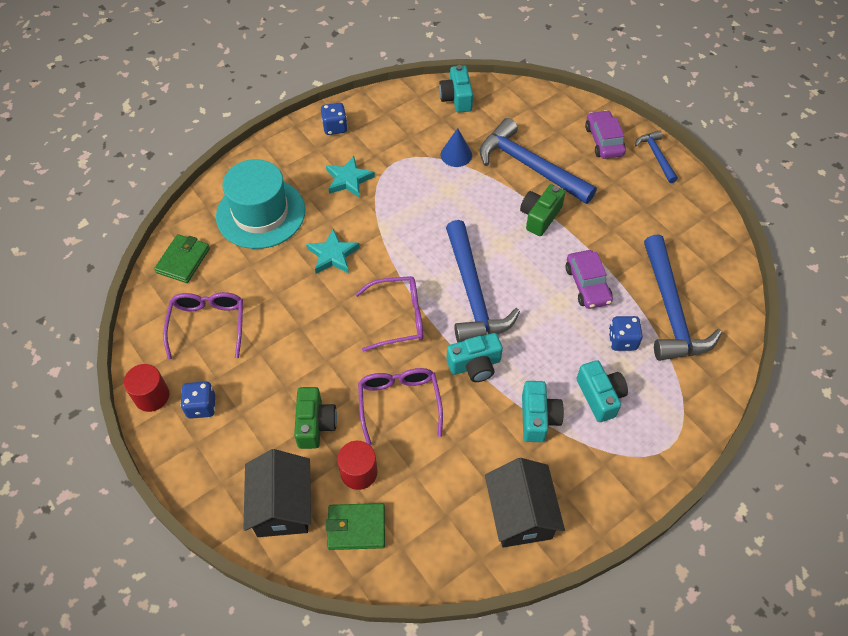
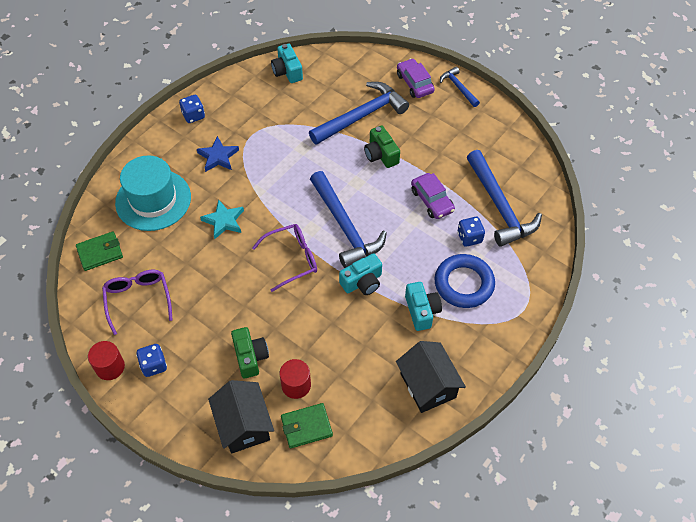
camera: 15 degrees left, 0 degrees up
(183, 260) = (100, 252): green wallet -> green wallet turned 60 degrees clockwise
(349, 179) = (218, 157): turquoise star -> blue star
(399, 403) = (312, 325): purple glasses -> none
(456, 155) = (300, 118): blue cone -> none
(529, 166) = (361, 116): blue hammer -> blue hammer turned 120 degrees clockwise
(540, 216) = (381, 155): green camera -> green camera turned 45 degrees counterclockwise
(600, 396) = (464, 284): turquoise camera -> blue ring

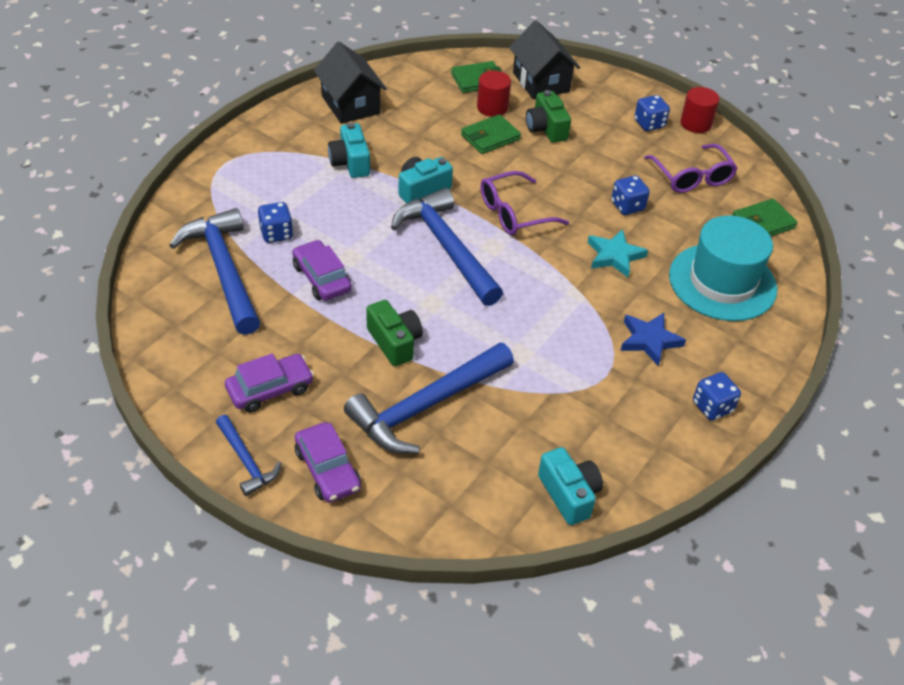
camera: 175 degrees right, 10 degrees down
(201, 267) = (627, 206): none -> blue dice
(302, 344) = (490, 137): none -> green wallet
(453, 125) = (270, 389): none -> purple car
(464, 284) = (294, 186): blue ring -> none

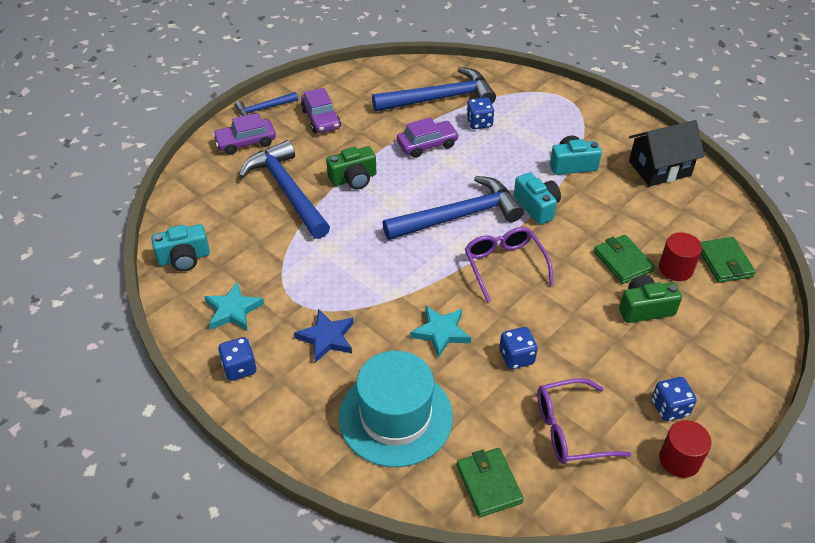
camera: 100 degrees right, 0 degrees up
(541, 82) = (734, 316): black house -> none
(637, 427) = (233, 310): none -> turquoise star

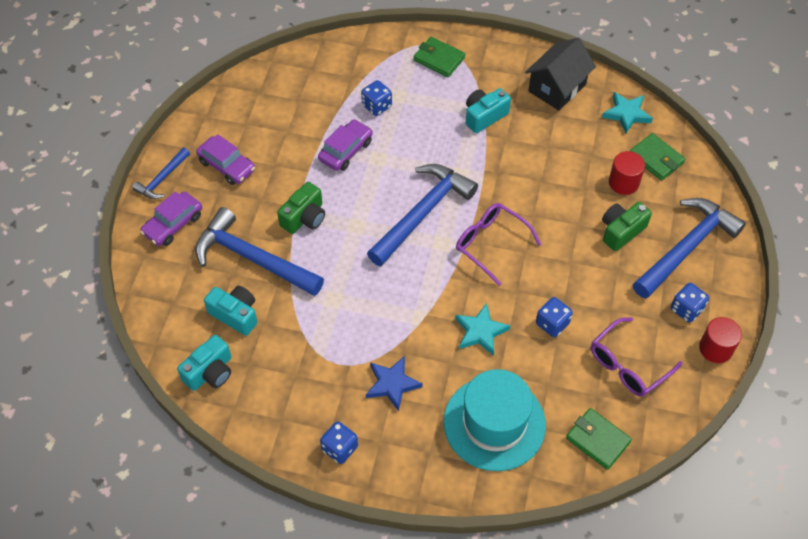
camera: 30 degrees left, 10 degrees up
(233, 310) = (294, 399): turquoise star -> turquoise star (626, 114)
(440, 98) = (323, 93): blue hammer -> blue hammer (686, 247)
(537, 207) = (481, 173): turquoise camera -> turquoise camera (235, 315)
(622, 261) = (580, 195): green wallet -> green wallet (439, 59)

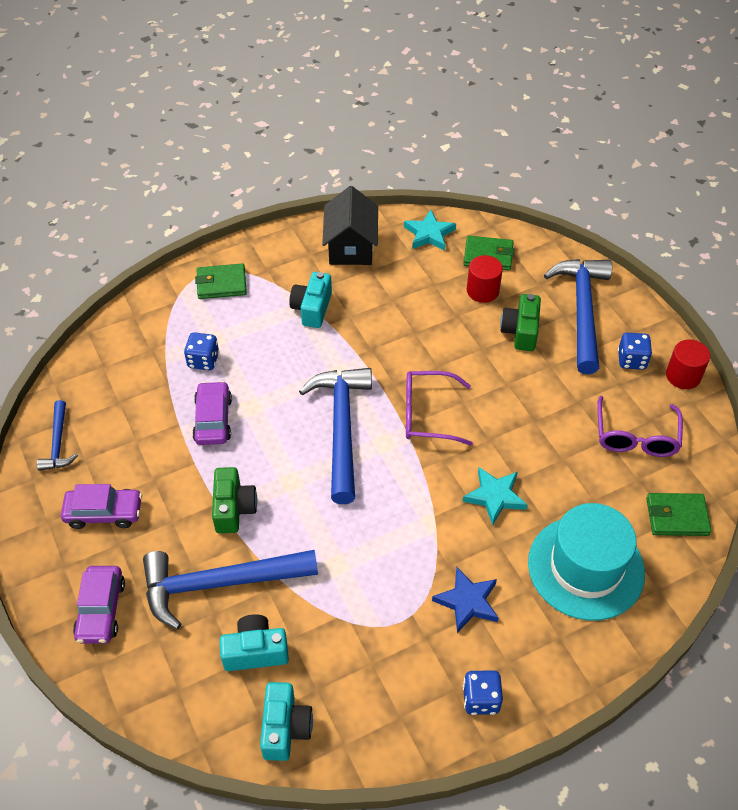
camera: 40 degrees left, 5 degrees down
(162, 179) = (44, 573): blue hammer -> blue hammer (58, 443)
(552, 324) = (545, 446): blue dice -> none

